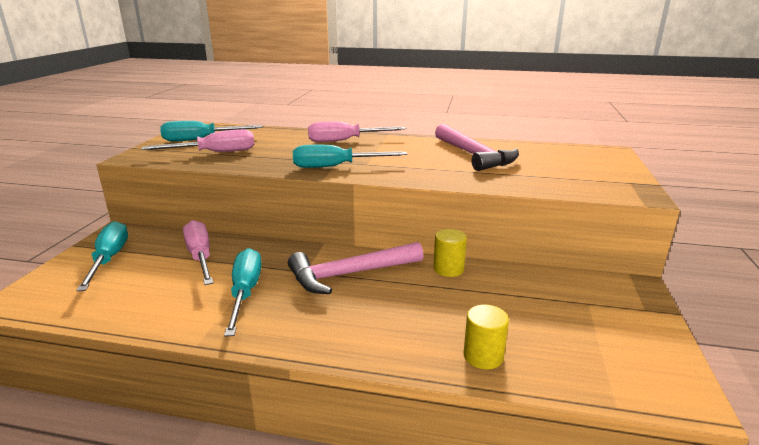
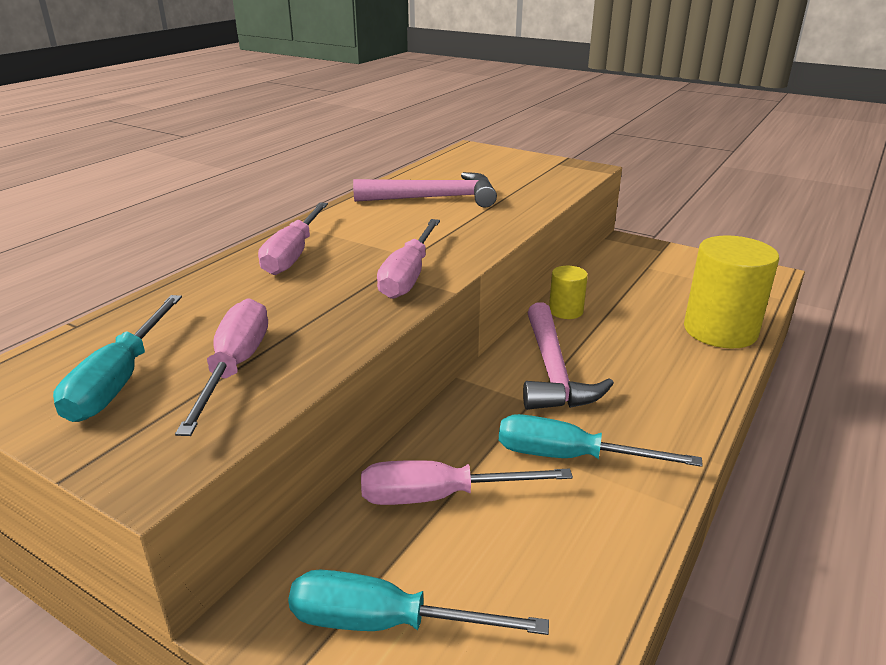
camera: 70 degrees left, 5 degrees up
(336, 167) = (408, 275): turquoise screwdriver -> pink screwdriver
(483, 356) = (720, 330): yellow cylinder -> yellow cylinder, size x1.97

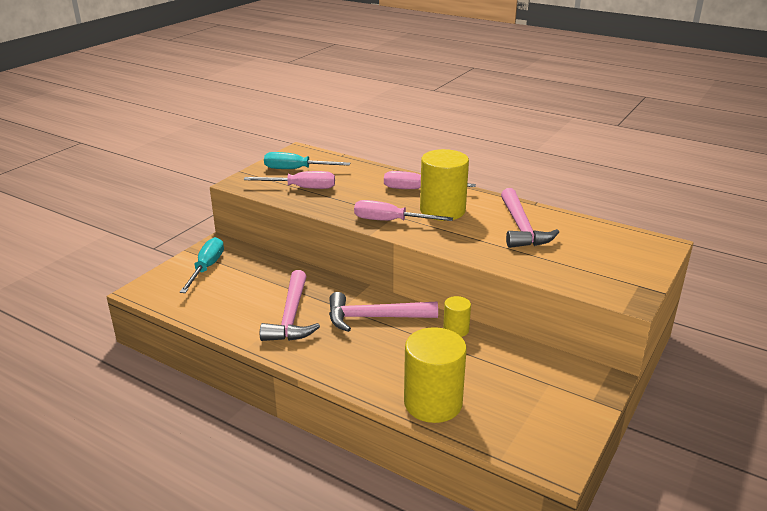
camera: 90 degrees right, 0 degrees up
(376, 239) = (442, 210): none -> yellow cylinder
(439, 496) = (270, 279): pink screwdriver -> none
(570, 457) = (291, 316): turquoise screwdriver -> pink hammer

